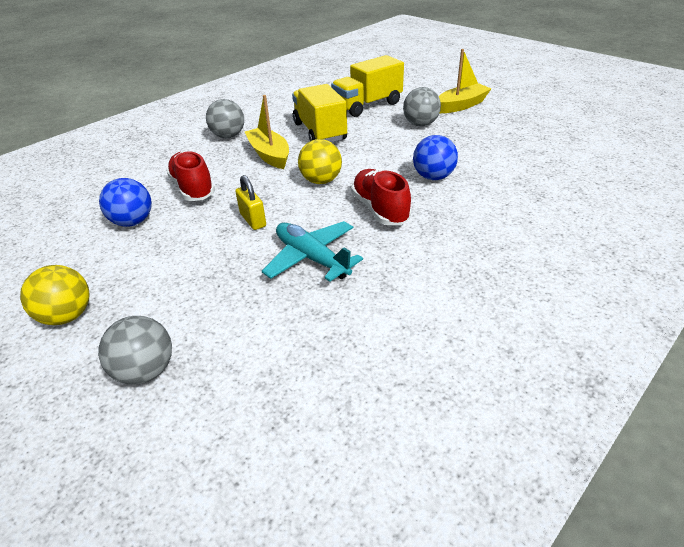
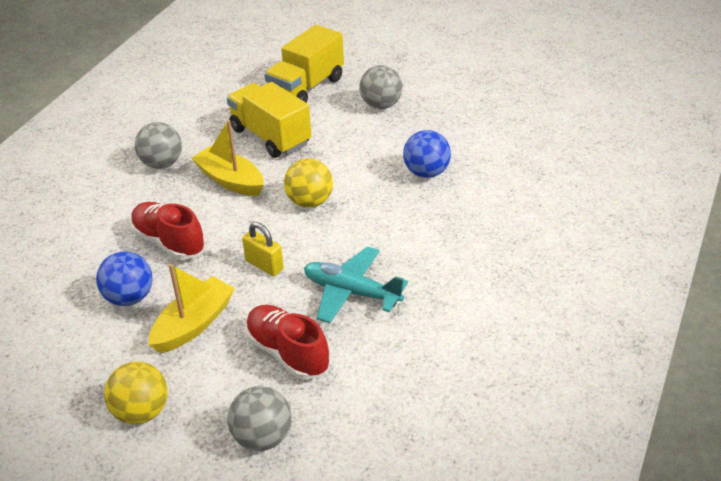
camera: 20 degrees left, 0 degrees up
(380, 209) = (391, 223): red shoe -> red shoe (288, 353)
(461, 105) = (414, 70): yellow boat -> yellow boat (194, 324)

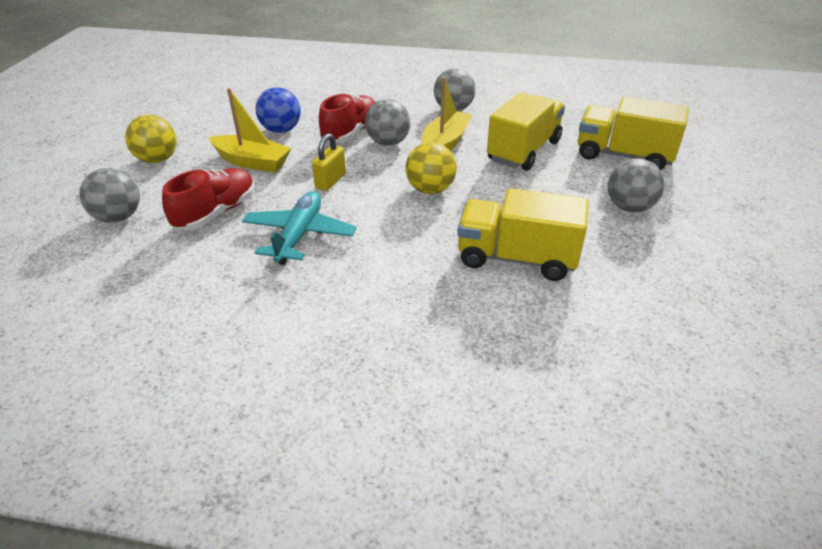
camera: 75 degrees right, 0 degrees up
(207, 218) = (388, 142): none -> grey ball
(426, 173) = (516, 258): blue ball -> yellow truck

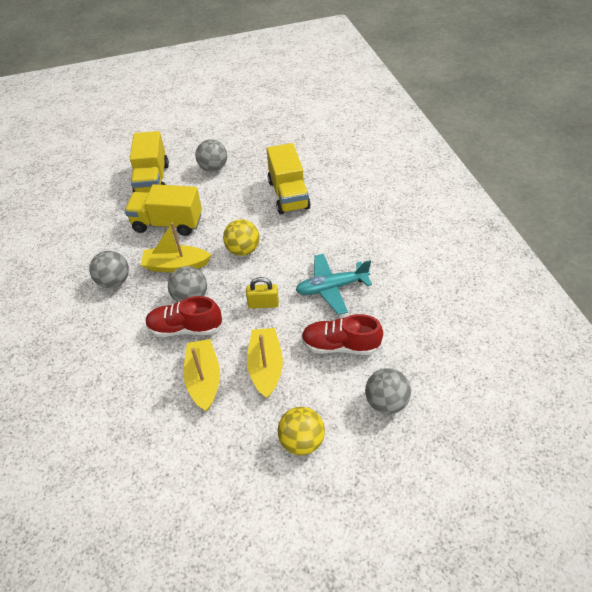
camera: 115 degrees left, 10 degrees up
(281, 130) = (204, 379): blue ball -> yellow boat

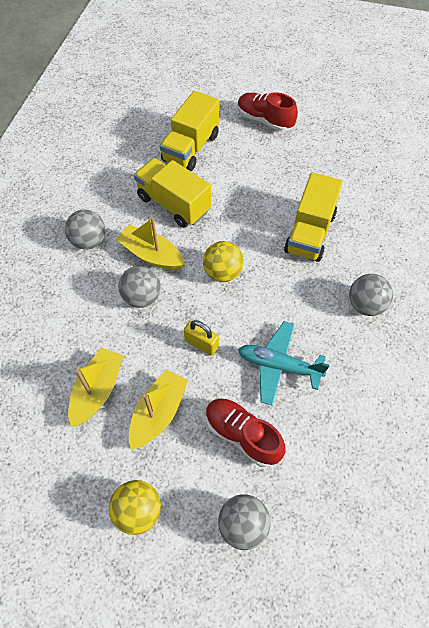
camera: 30 degrees right, 10 degrees up
(185, 328) = (116, 327): red shoe -> red shoe (265, 120)
(213, 168) = (257, 162): grey ball -> grey ball (365, 305)

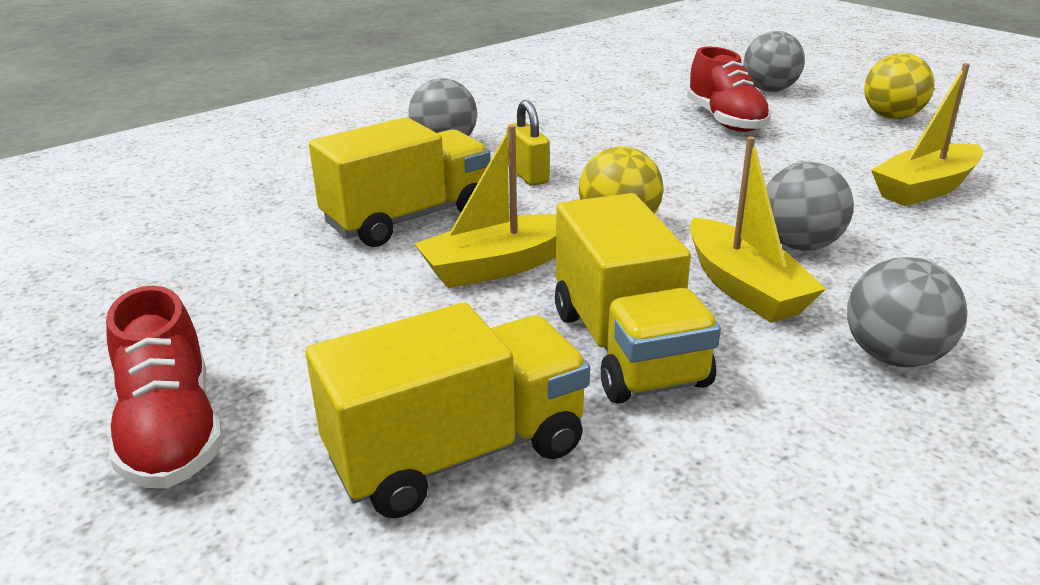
camera: 145 degrees left, 30 degrees down
(158, 413) = (831, 154): yellow boat -> yellow boat (497, 266)
(201, 344) = (724, 180): yellow padlock -> yellow padlock (528, 175)
(279, 366) = (627, 141): turquoise plane -> none

